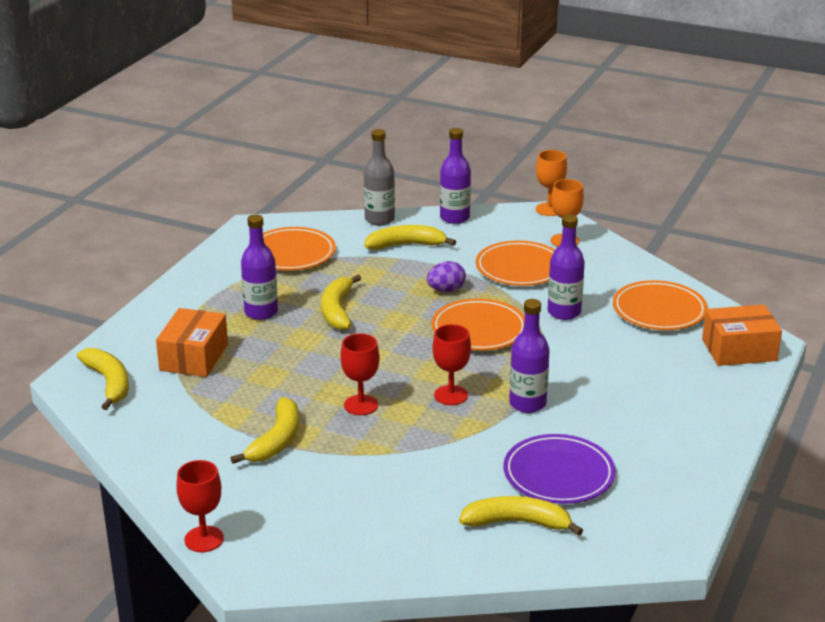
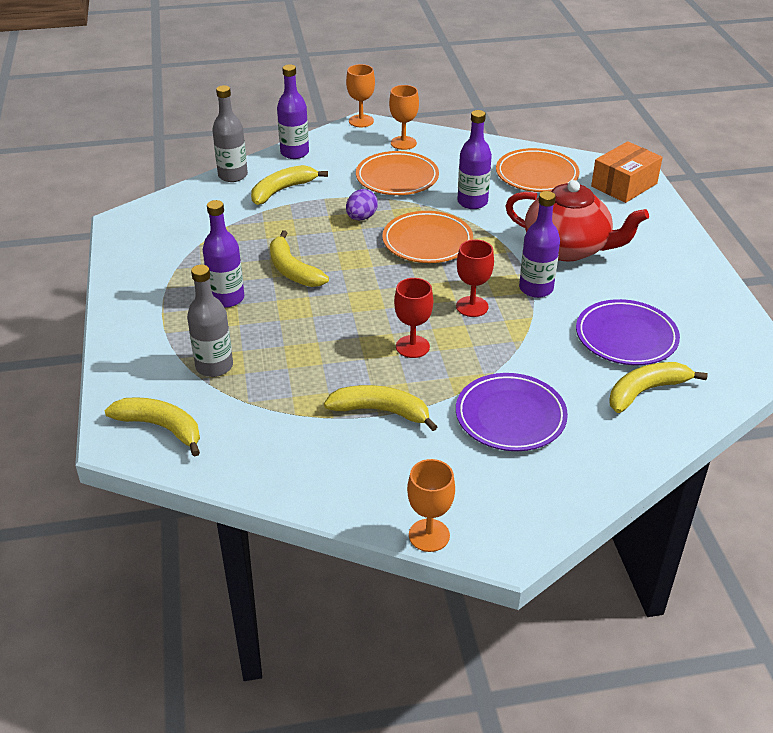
camera: 35 degrees left, 10 degrees up
(194, 357) = (214, 366): orange box -> grey bottle
(204, 539) = (429, 535): red goblet -> orange goblet
(276, 440) = (381, 411): yellow banana -> yellow banana turned 60 degrees counterclockwise
(292, 254) = (191, 234): orange plate -> none
(373, 489) = (510, 416): none -> purple plate
(603, 382) = (567, 248): none -> red teapot

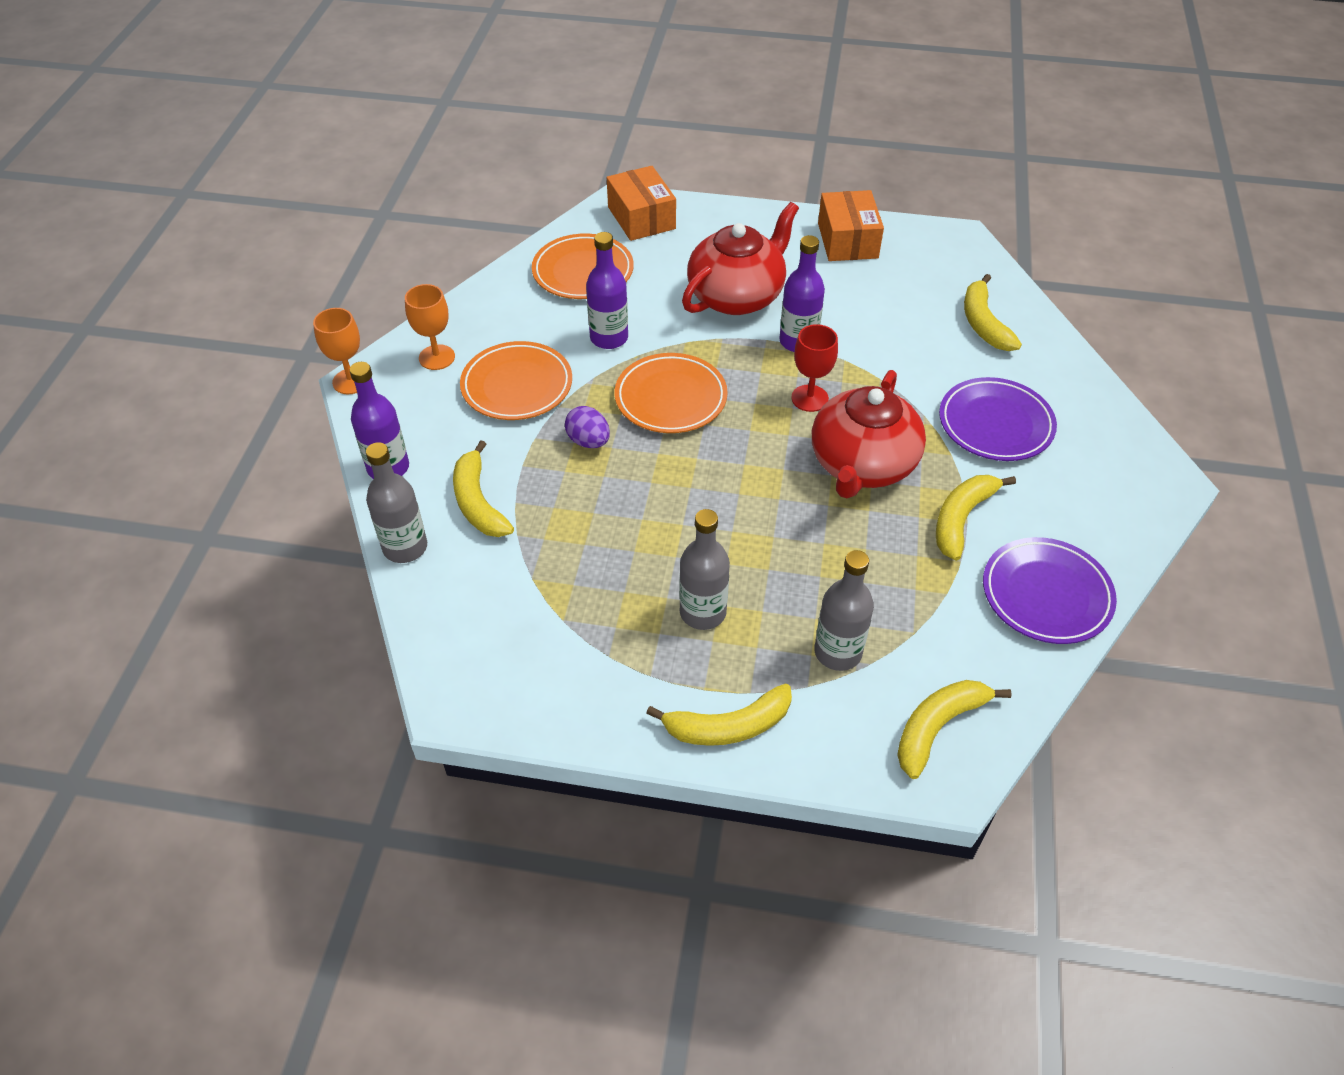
camera: 70 degrees left, 10 degrees up
(227, 298) = (703, 612): purple bottle -> grey bottle
(292, 270) = (671, 533): yellow banana -> yellow banana (728, 726)
(412, 347) = (862, 465): red goblet -> red teapot
(429, 535) = (1148, 531): orange goblet -> none
(626, 337) = (901, 308): purple plate -> purple plate (1046, 594)
(694, 291) = (847, 240): none -> orange box

